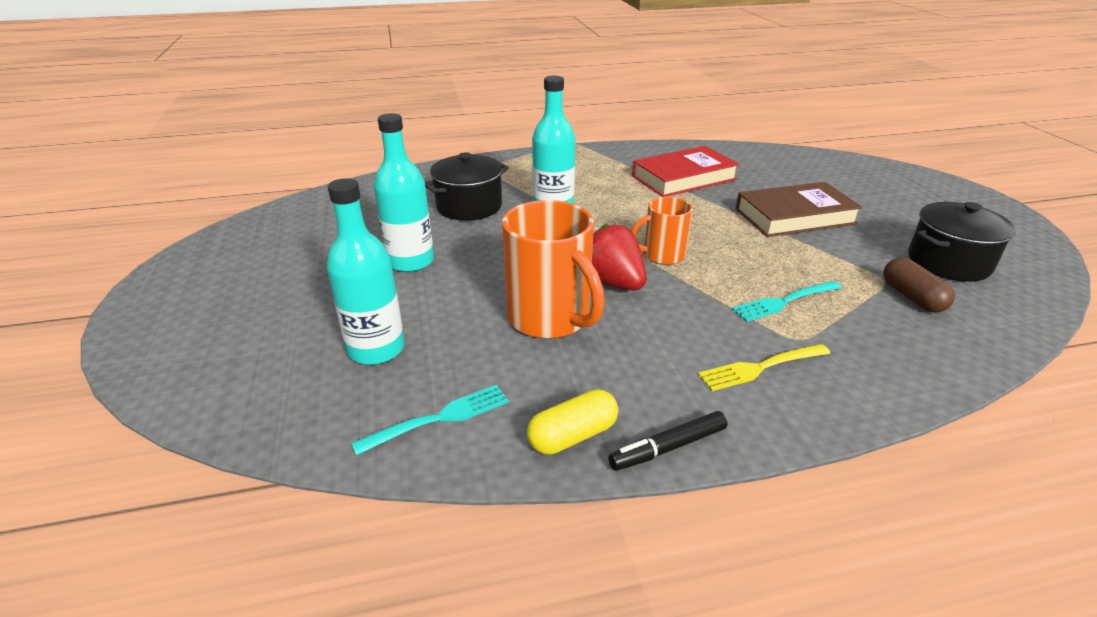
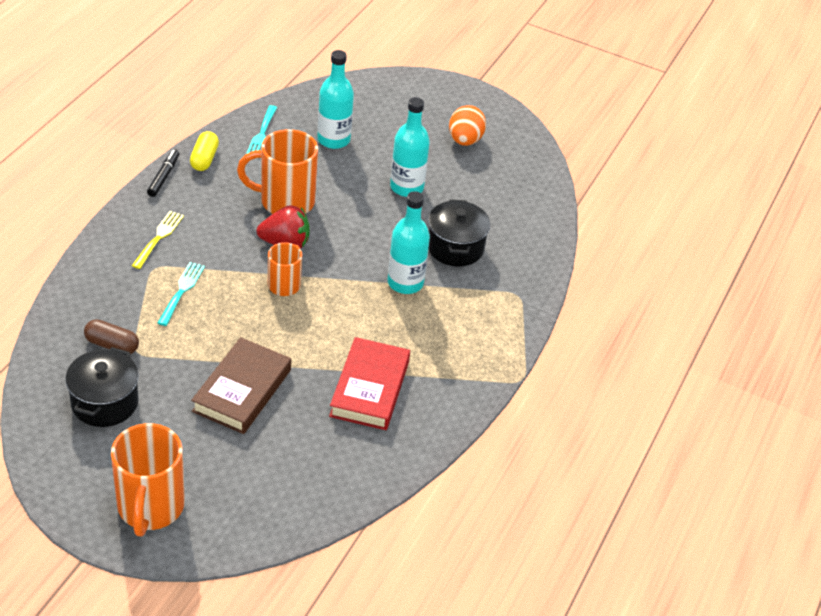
camera: 125 degrees right, 10 degrees up
(270, 265) = (465, 140): none -> orange egg
(939, 198) = (150, 507): none -> orange mug

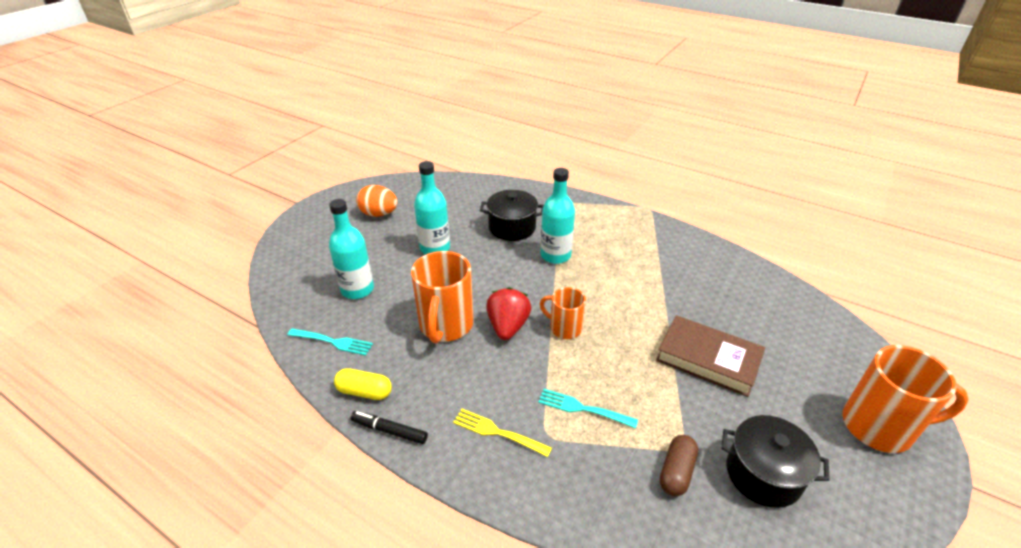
camera: 80 degrees left, 5 degrees down
(369, 388) = (680, 280): red book -> none

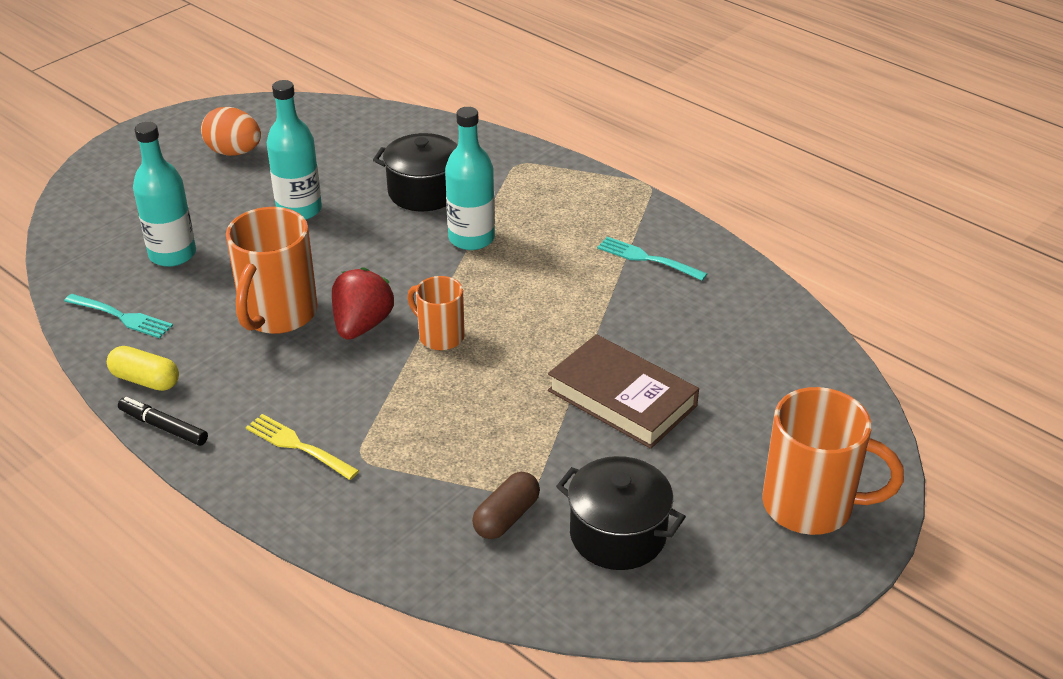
camera: 10 degrees right, 0 degrees up
(583, 408) = (421, 434): turquoise fork -> turquoise fork (648, 259)

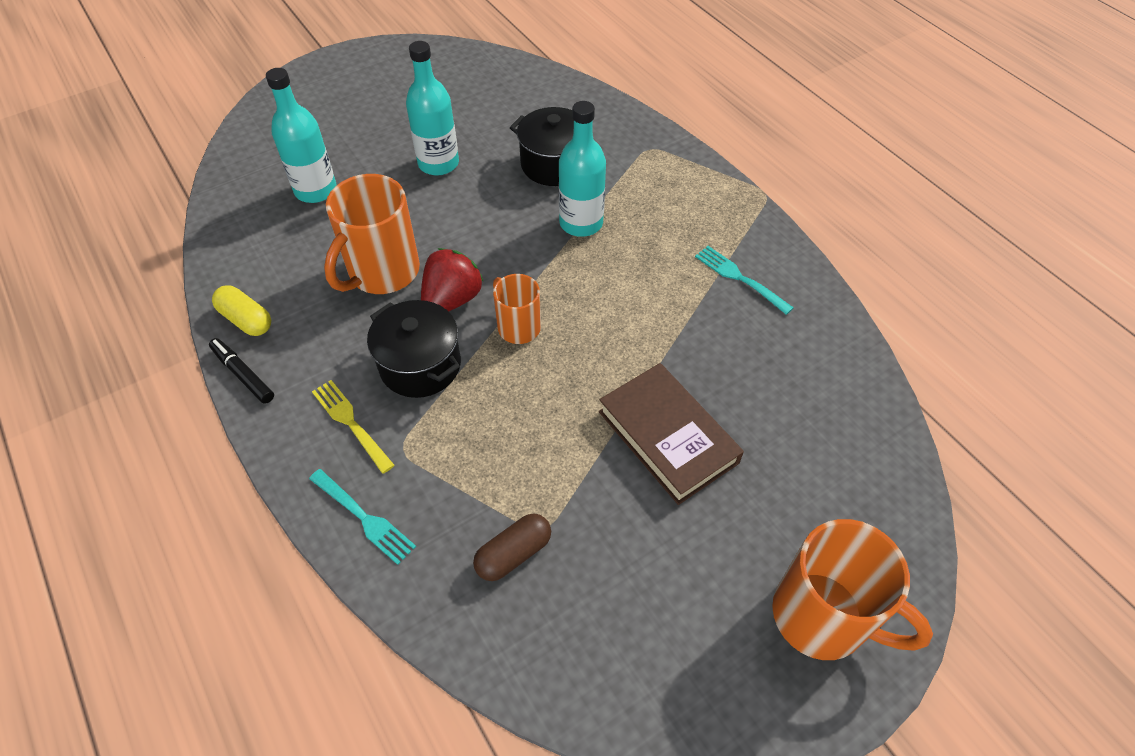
camera: 15 degrees right, 15 degrees up
(120, 316) = (250, 247): turquoise fork -> turquoise fork (363, 517)
(234, 152) = (404, 93): orange egg -> none
(618, 534) = (614, 603): black pot -> black pot (420, 365)

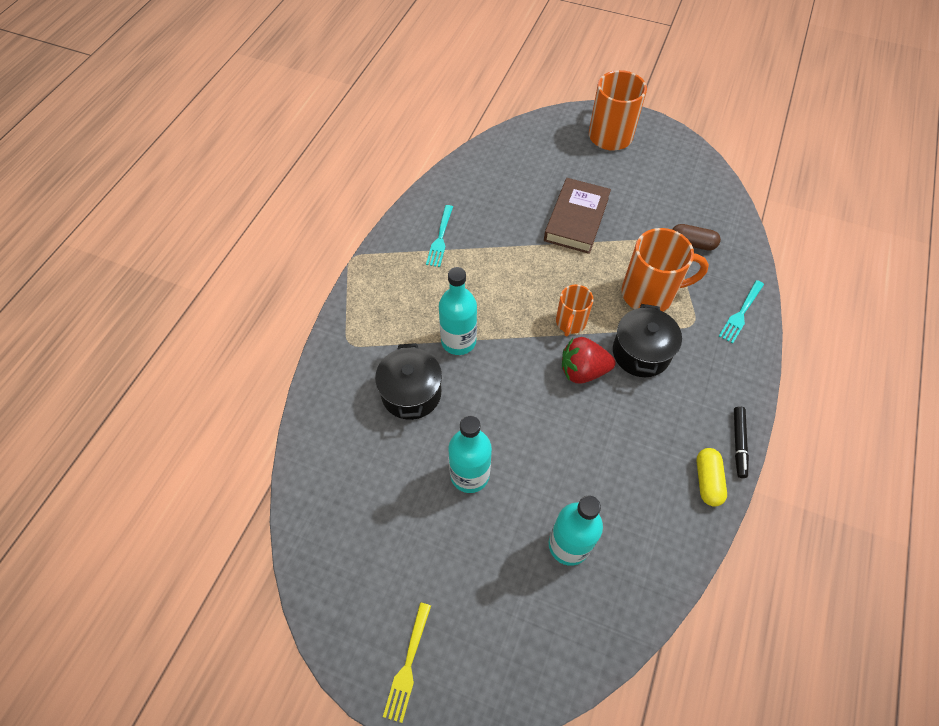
camera: 125 degrees left, 5 degrees up
(351, 423) = (705, 358): yellow fork -> yellow fork (408, 664)
(363, 517) = (741, 313): turquoise fork -> turquoise fork turned 150 degrees counterclockwise
(382, 272) = (598, 429): orange mug -> orange mug (649, 294)

